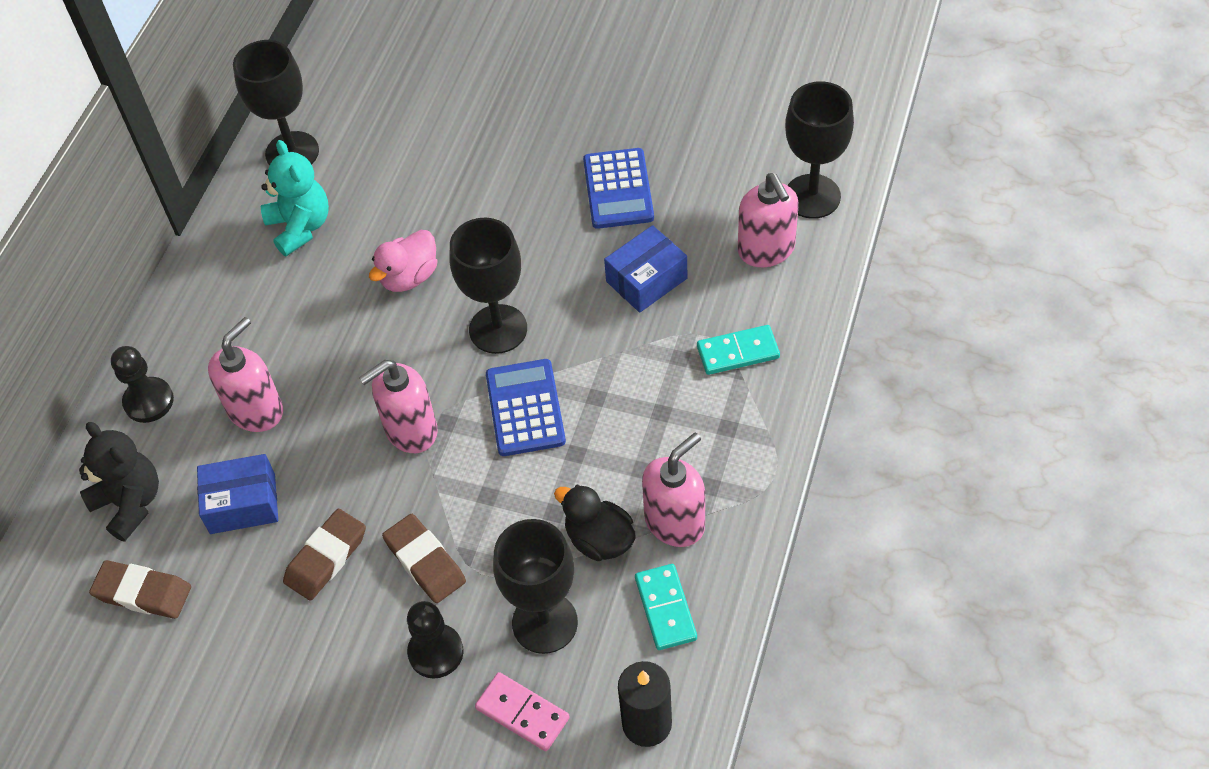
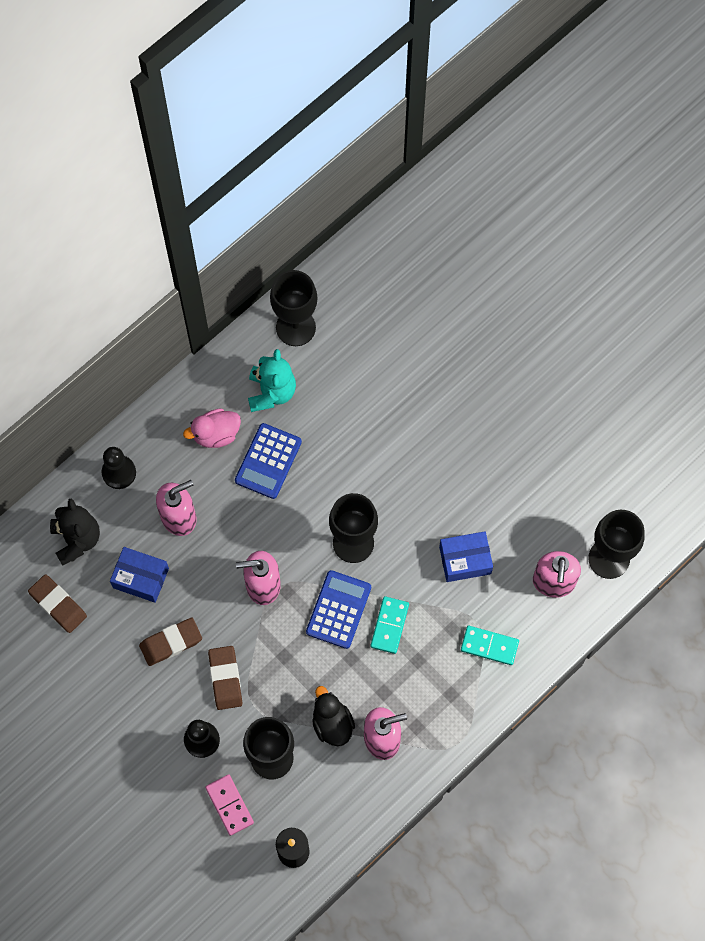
camera: 25 degrees right, 15 degrees up
(409, 277) = (319, 471): pink duck -> pink duck (216, 434)
(618, 189) = (488, 480): blue calculator -> blue calculator (268, 461)
(666, 608) = (344, 789): turquoise domino -> turquoise domino (389, 625)

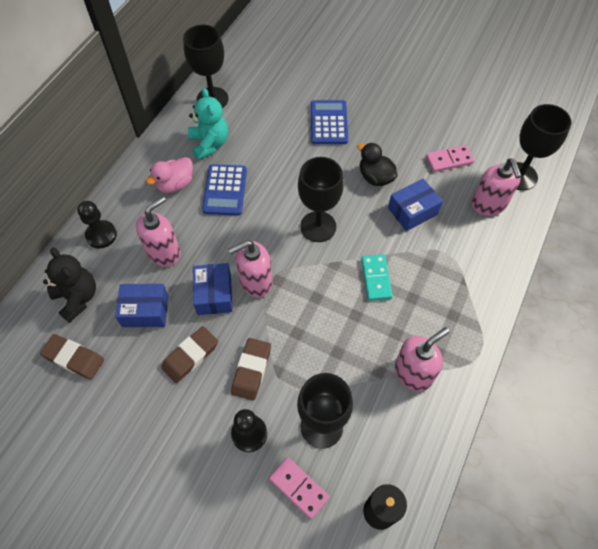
camera: 20 degrees left, 10 degrees down
(215, 584) = (214, 294): none -> blue box
(225, 679) = (251, 370): brown eraser -> brown eraser turned 45 degrees clockwise
(332, 723) = (363, 375): black duck -> black duck (375, 177)
(338, 609) = (328, 280): blue calculator -> blue calculator (329, 123)
(489, 646) = (464, 267): turquoise domino -> none
(538, 509) = (449, 160): none -> pink domino

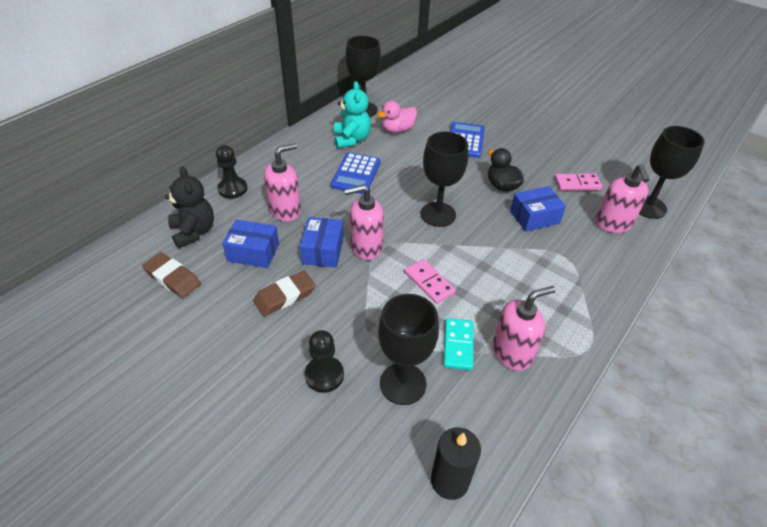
camera: 10 degrees right, 15 degrees down
(175, 184) = (312, 163): pink duck -> pink duck (397, 130)
(251, 370) = (342, 319): brown eraser -> none
(298, 488) = (364, 437): pink domino -> pink domino (429, 283)
(376, 278) = (487, 264): turquoise domino -> turquoise domino (458, 345)

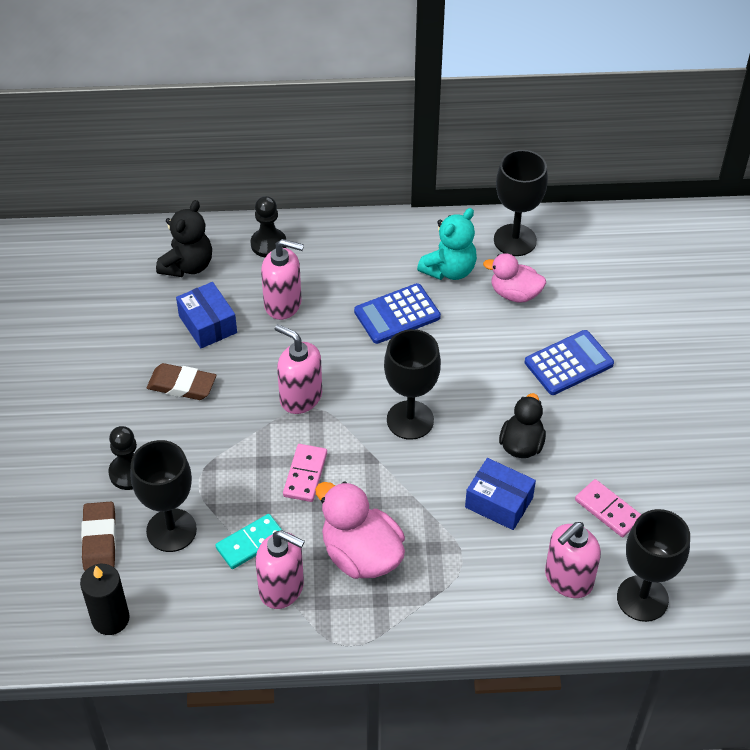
camera: 50 degrees right, 5 degrees up
(172, 278) = (125, 298): brown eraser -> brown eraser (99, 539)
(323, 250) = (262, 369): blue box -> none
(519, 296) = (361, 555): none -> pink duck

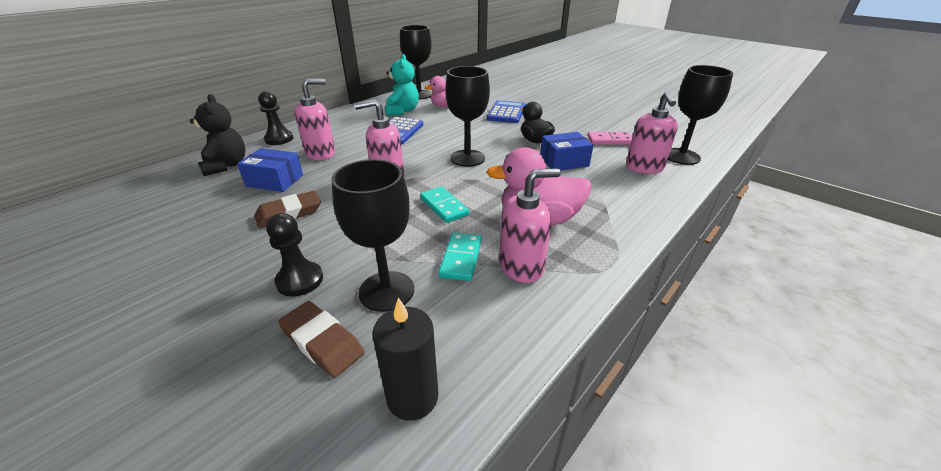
camera: 45 degrees left, 15 degrees down
(305, 474) = (444, 206): pink domino -> turquoise domino

